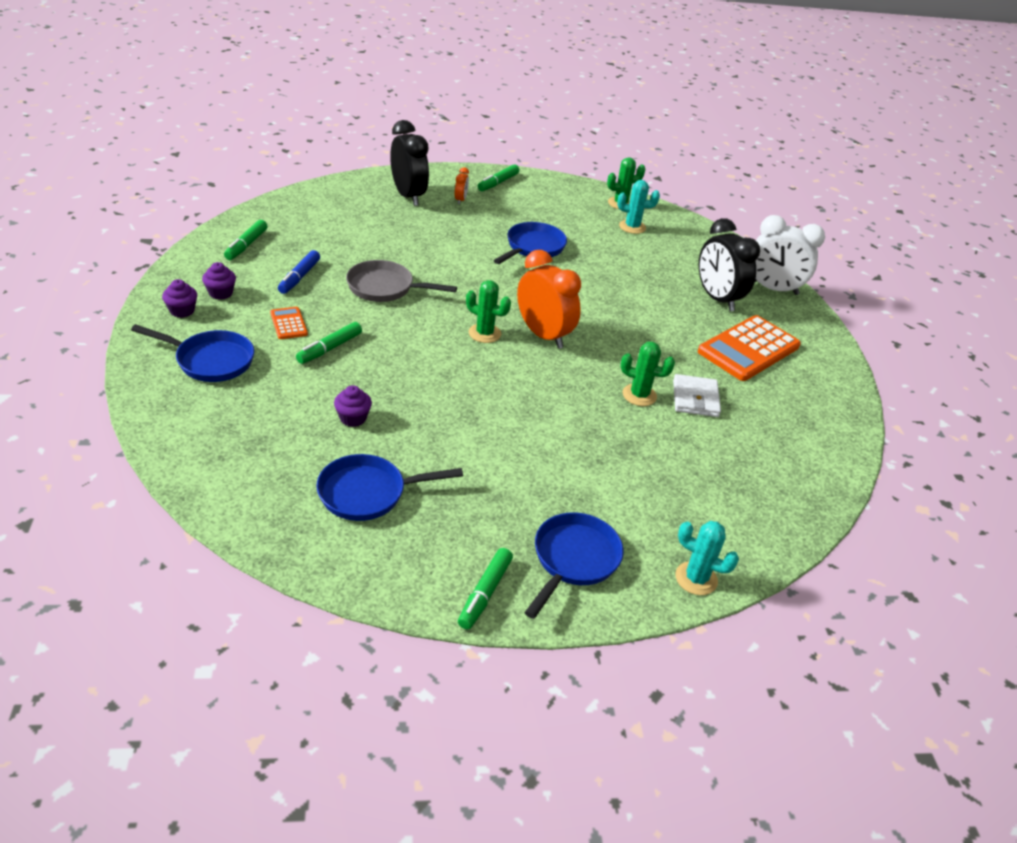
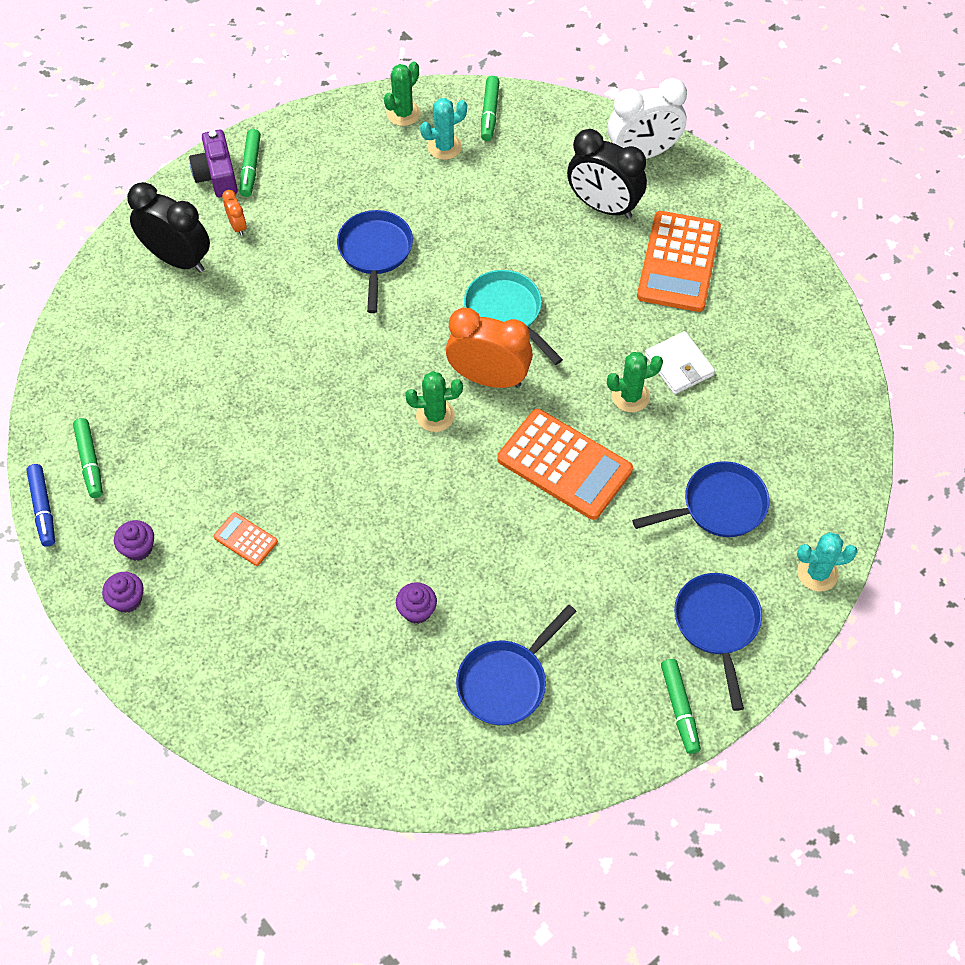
camera: 30 degrees left, 20 degrees up
(210, 360) = (223, 641): blue pan -> blue pan (718, 506)
(299, 277) = (191, 469): blue marker -> blue marker (43, 509)
(329, 348) = (315, 543): green marker -> green marker (489, 113)
(385, 288) = (287, 421): grey pan -> none
(474, 177) = (217, 175): none -> purple camera
(549, 403) = (564, 465): none -> orange calculator
(591, 313) = (506, 313): none -> turquoise pan

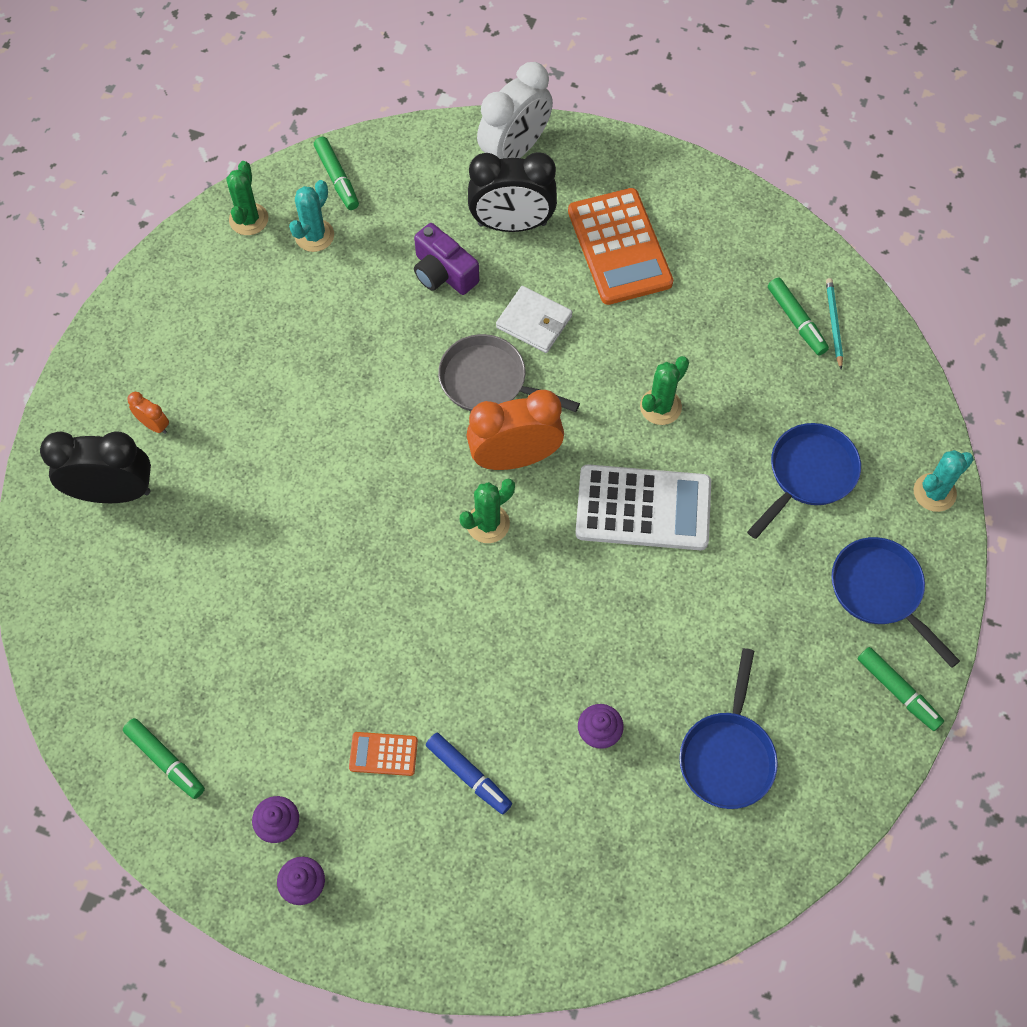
camera: 30 degrees left, 5 degrees up
(43, 509) = (149, 838): blue marker -> blue marker (469, 775)
(217, 175) = (94, 380): purple camera -> purple camera (443, 273)
(251, 167) = (125, 354): green marker -> green marker (796, 321)
(375, 253) = (317, 383): blue pan -> none
(506, 313) = (489, 382): turquoise pan -> grey pan
(564, 465) = (643, 508): orange calculator -> white calculator
(679, 365) = (685, 352): white wallet -> white wallet (534, 322)
(820, 402) = (833, 323): none -> turquoise pencil

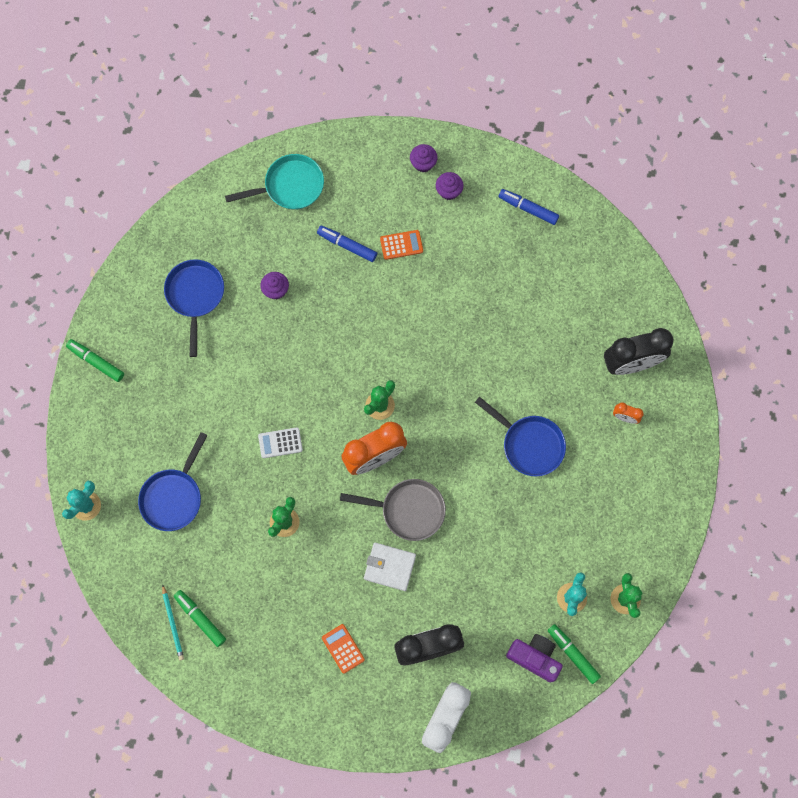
camera: 165 degrees right, 10 degrees up
(166, 761) = (528, 209): green marker -> blue marker
(443, 273) = (467, 591): purple camera -> purple camera (534, 657)
(535, 903) = (289, 186): none -> turquoise pan
(619, 247) = (343, 648): orange calculator -> orange calculator, size x0.46
(643, 508) = (280, 443): white calculator -> white calculator, size x0.46
(880, 592) = (115, 425): blue pan -> blue pan (529, 444)

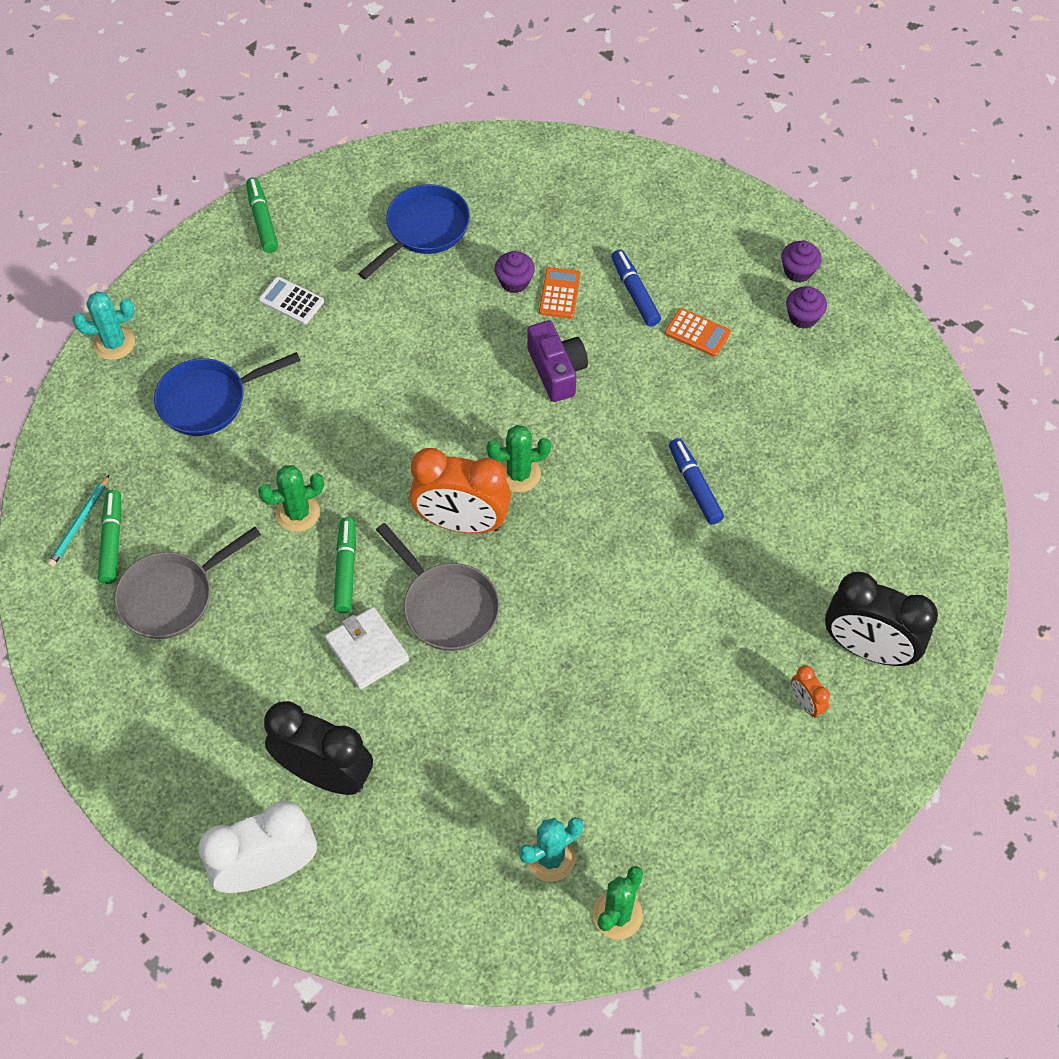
camera: 40 degrees right, 15 degrees down
(262, 621) = (173, 596): none -> grey pan
(280, 443) = (372, 431): white calculator -> white calculator (291, 301)
(289, 186) = (625, 197): turquoise pan -> none
(343, 648) = (229, 695): orange calculator -> orange calculator (559, 293)
(528, 209) = (883, 396): blue marker -> blue marker (694, 485)
(529, 444) = (657, 644): blue pan -> none
(534, 657) = (440, 890): purple camera -> purple camera (557, 370)
(573, 654) = (491, 926): green marker -> green marker (346, 569)

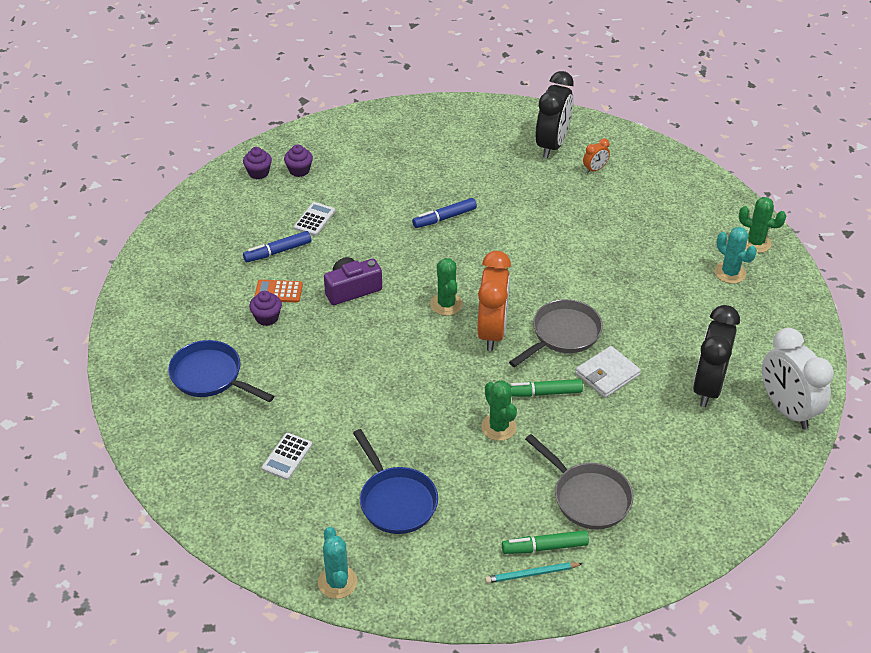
camera: 95 degrees left, 15 degrees down
(79, 523) = (531, 574): turquoise pencil -> turquoise pencil turned 150 degrees clockwise
(262, 220) = (193, 489): green marker -> none
(697, 333) = (314, 219): orange calculator -> white calculator

